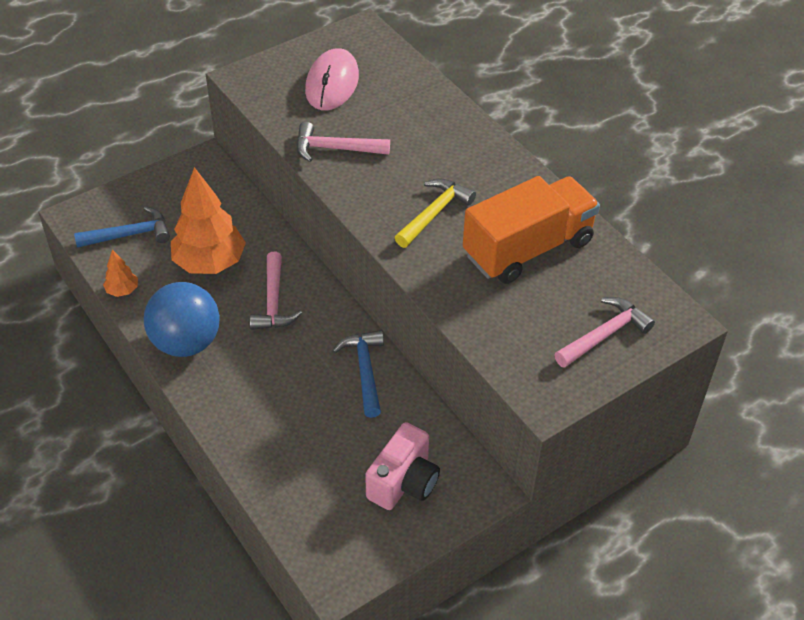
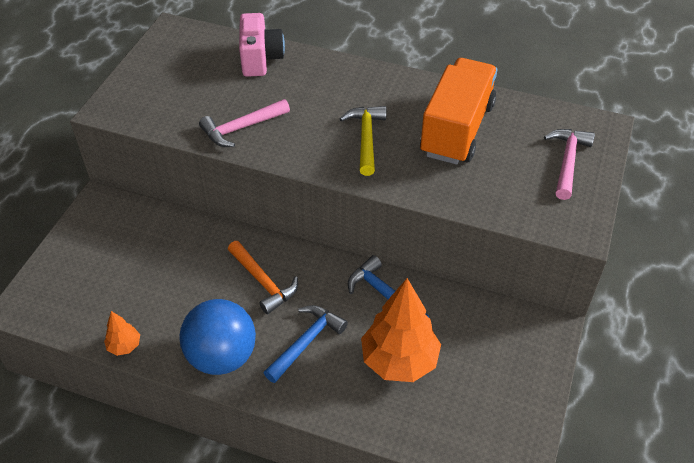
camera: 35 degrees left, 0 degrees up
(129, 235) = (87, 296): blue hammer -> blue hammer (306, 342)
(209, 263) = (181, 281): orange tree -> orange tree (399, 361)
(273, 301) = (263, 282): pink hammer -> orange hammer
(332, 83) = (189, 80): pink mouse -> none
(403, 482) = (492, 360): pink camera -> pink camera (260, 59)

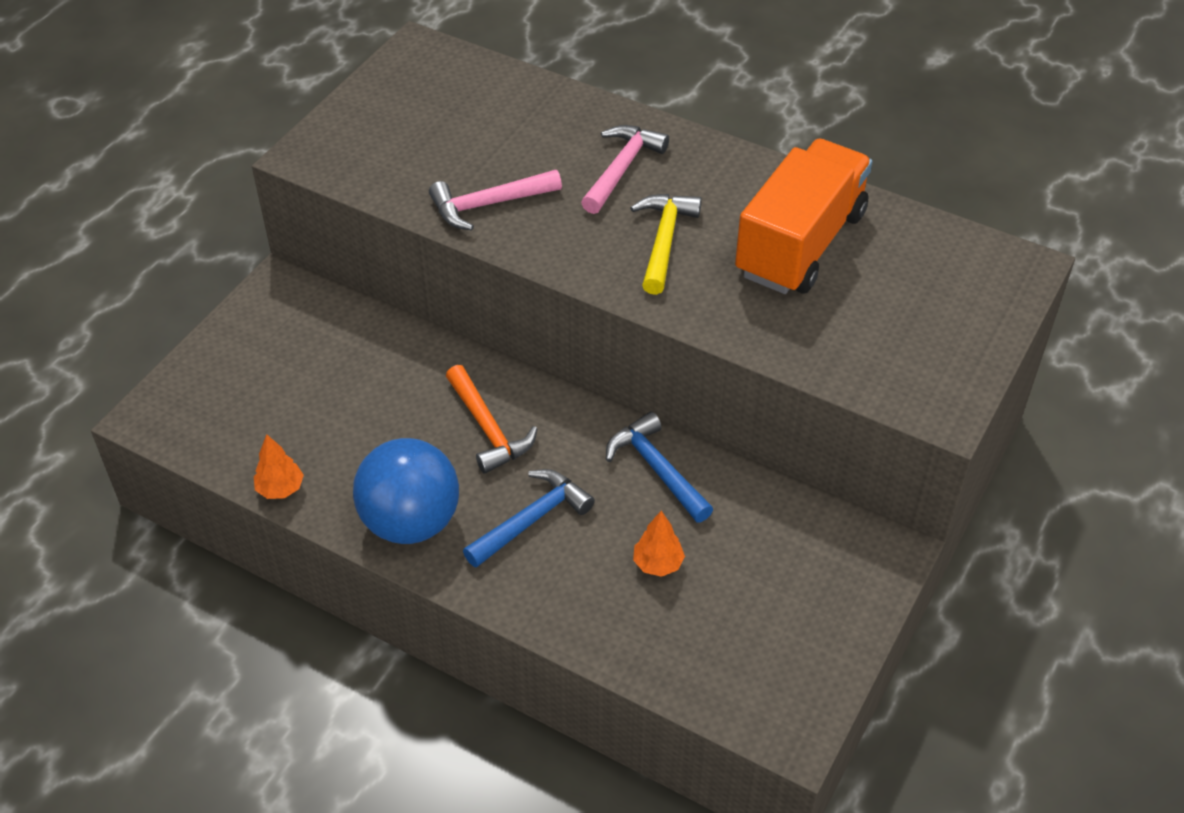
camera: 10 degrees right, 0 degrees up
(260, 59) = (536, 107): pink camera -> none
(399, 361) = (658, 564): orange tree -> orange tree, size x0.46
(567, 162) = (953, 311): pink hammer -> pink hammer (622, 169)

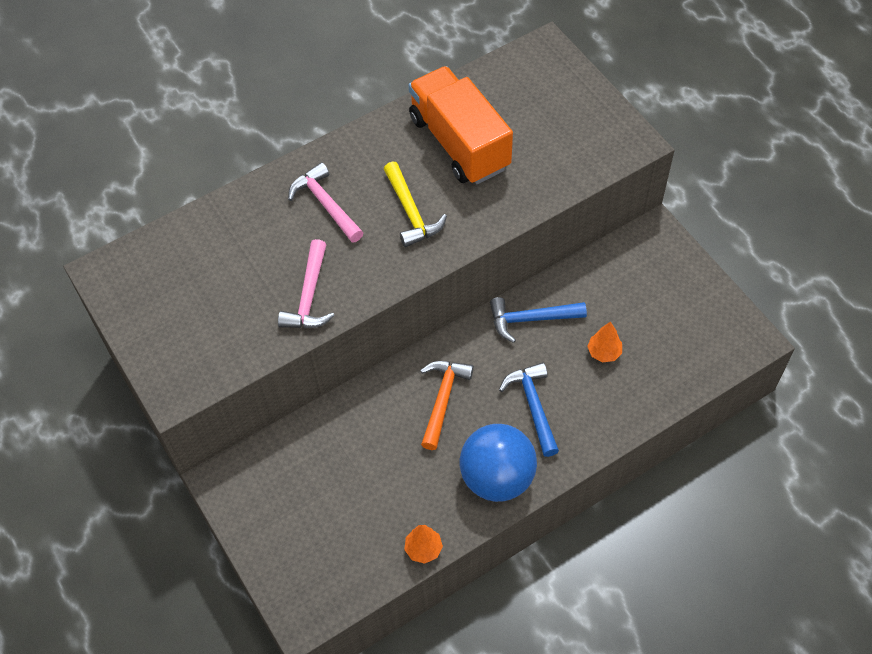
camera: 60 degrees left, 10 degrees up
(487, 429) = (443, 400): orange hammer -> orange hammer turned 75 degrees counterclockwise
(664, 241) = (411, 212): yellow hammer -> yellow hammer turned 150 degrees counterclockwise

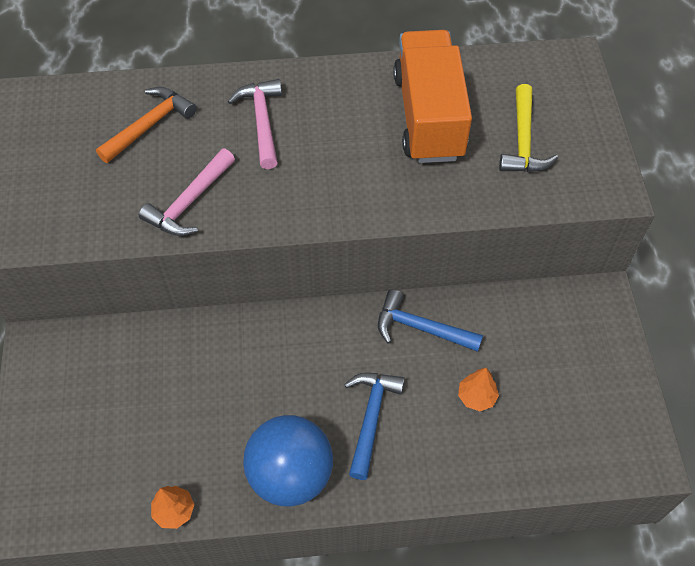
camera: 25 degrees right, 0 degrees up
(411, 212) = (338, 163): yellow hammer -> yellow hammer (523, 141)
(443, 400) = (285, 368): orange hammer -> orange hammer (150, 125)

